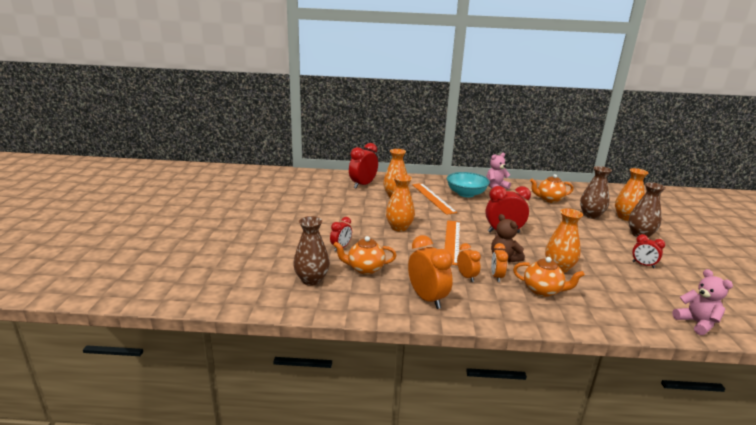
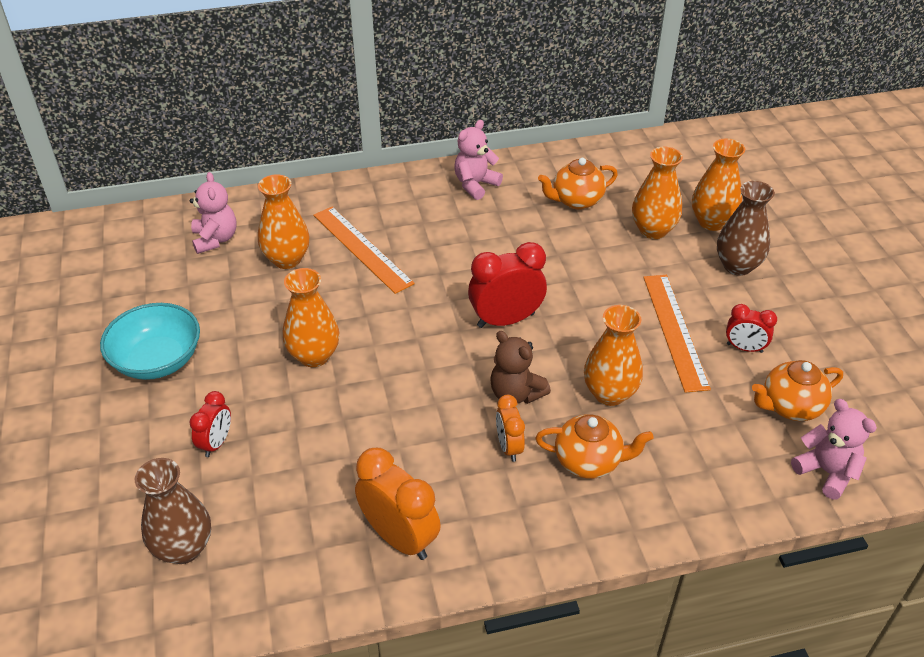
camera: 15 degrees left, 20 degrees up
(363, 185) = (215, 239): red clock -> pink teddy bear
(365, 269) = (274, 490): orange teapot -> orange teapot (790, 407)
(452, 241) = (418, 370): orange ruler -> orange ruler (675, 330)
(466, 194) = (422, 220): turquoise bowl -> turquoise bowl (157, 360)
(466, 277) = (458, 461): orange clock -> none
(591, 215) = (653, 230): brown vase -> orange vase

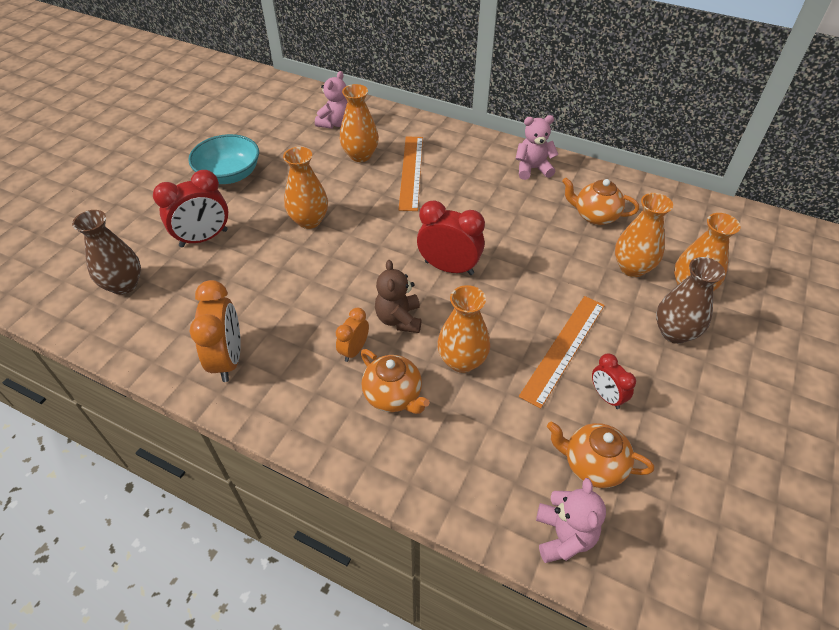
camera: 40 degrees right, 5 degrees up
(216, 443) = (204, 238): red clock -> red clock, size x1.74

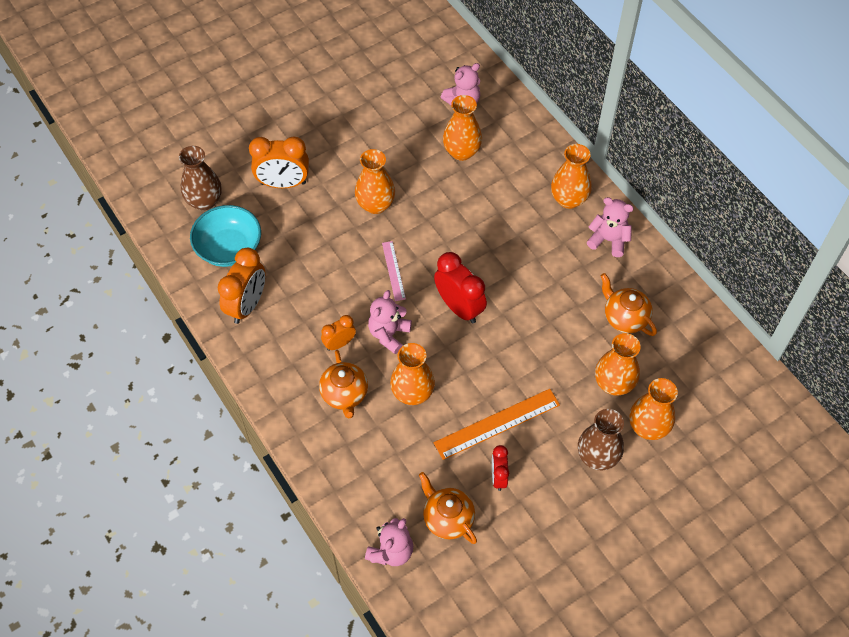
camera: 30 degrees right, 10 degrees up
(204, 238) = (283, 183): red clock -> orange clock
(229, 175) = (337, 123): turquoise bowl -> turquoise bowl (229, 248)
(364, 264) = (393, 270): none -> pink ruler
(399, 319) = (389, 334): brown teddy bear -> pink teddy bear
(411, 172) = (494, 192): orange ruler -> none
(477, 154) = (568, 199): none -> orange vase

